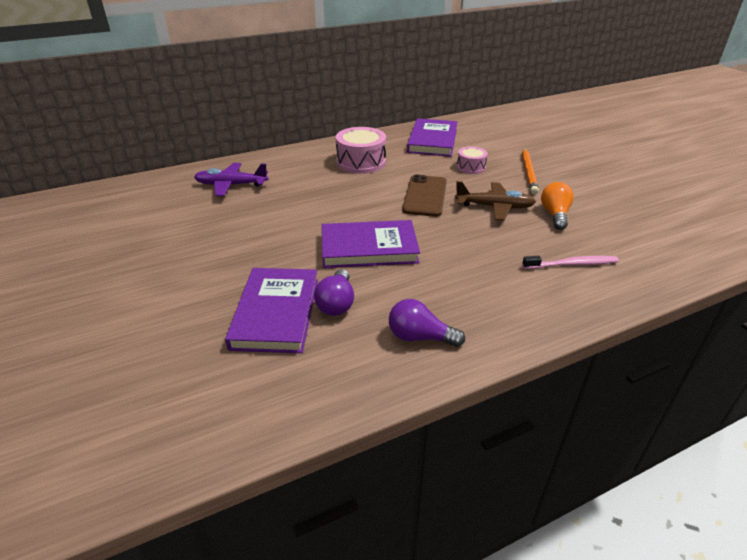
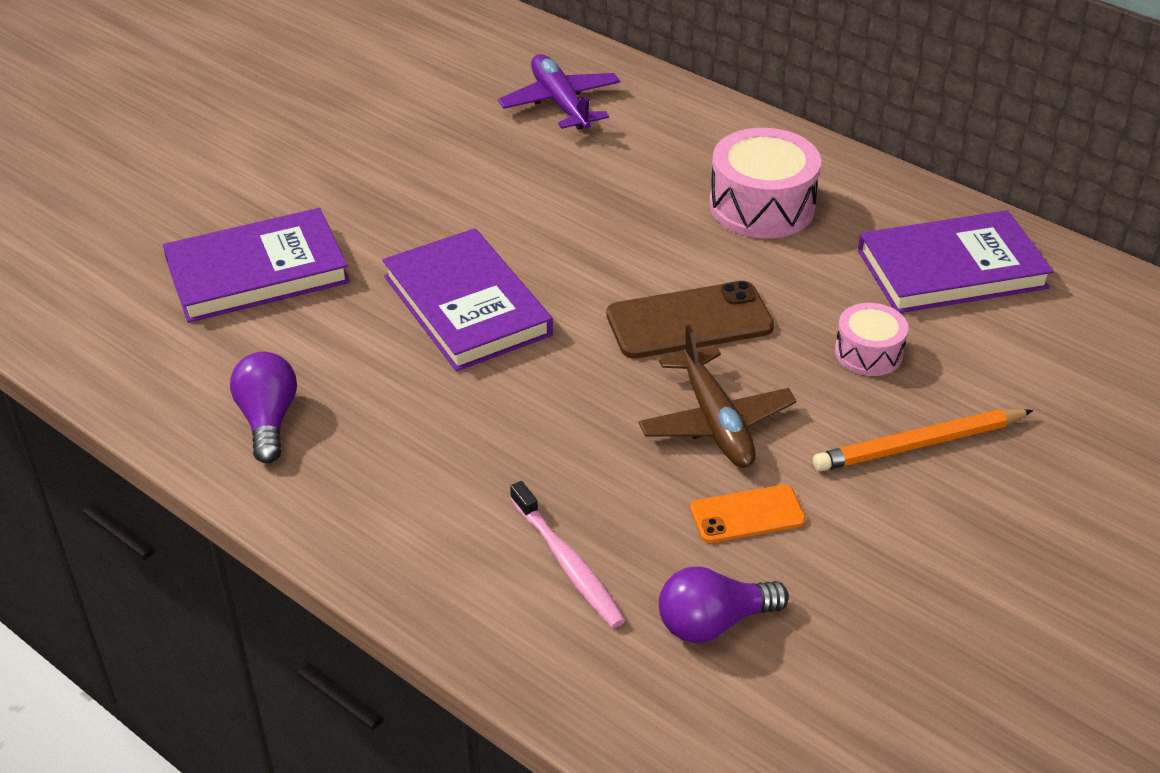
camera: 65 degrees right, 5 degrees up
(336, 303) = (305, 318): purple light bulb -> purple light bulb (713, 622)
(555, 215) = (747, 514): orange light bulb -> orange phone

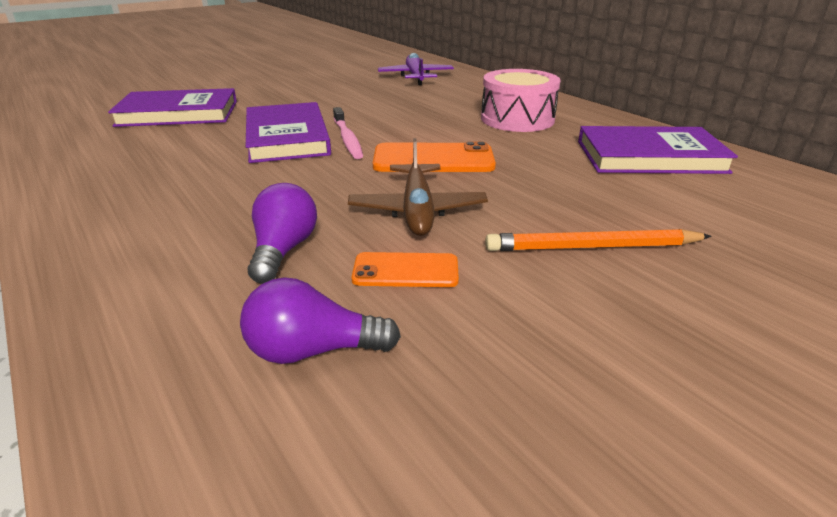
camera: 15 degrees right, 10 degrees down
(268, 420) = (100, 169): purple light bulb -> purple light bulb (283, 250)
(567, 563) = (218, 279): pink toothbrush -> pink toothbrush (347, 139)
(689, 321) = (433, 159): brown phone -> orange phone
(868, 353) = (566, 189): pink drum -> none

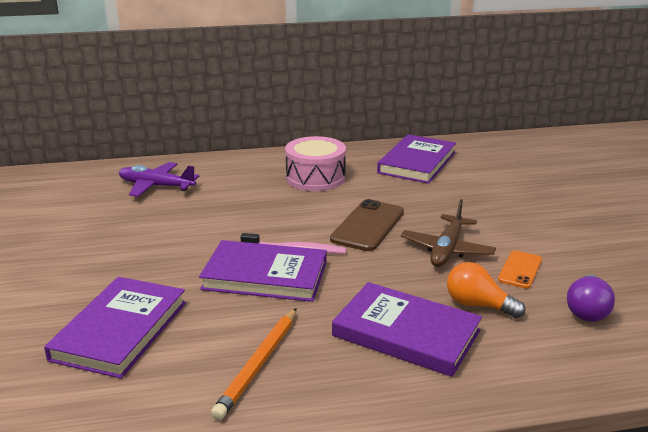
camera: 65 degrees left, 5 degrees down
(201, 216) = (406, 333): none -> purple book
(283, 250) = (478, 305): purple light bulb -> orange light bulb
(417, 210) = (447, 250): brown plane -> brown plane turned 90 degrees clockwise
(433, 159) = (368, 226): orange phone -> brown phone
(592, 247) = (517, 214): orange pencil -> orange pencil (258, 364)

